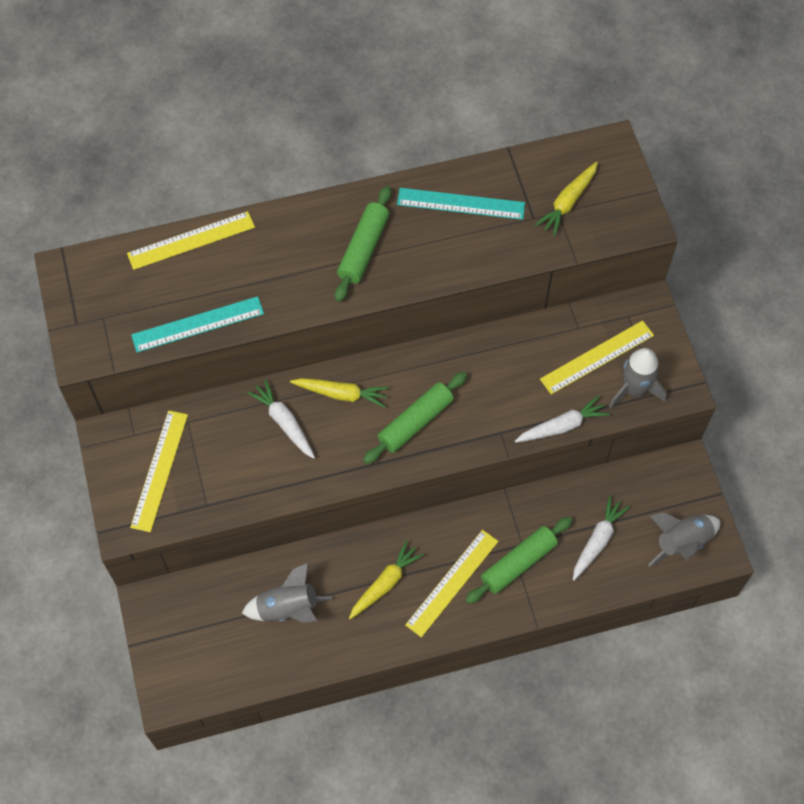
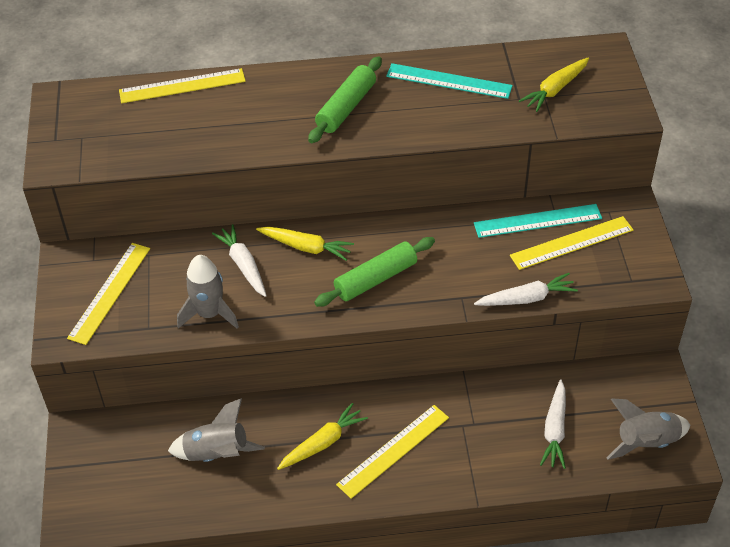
camera: 10 degrees right, 15 degrees down
(197, 324) = (170, 151): turquoise ruler -> turquoise ruler (537, 221)
(518, 563) = (467, 441): green rolling pin -> none
(597, 541) = (555, 430): white carrot -> white carrot turned 150 degrees clockwise
(634, 389) = (607, 274): grey rocket -> grey rocket (209, 314)

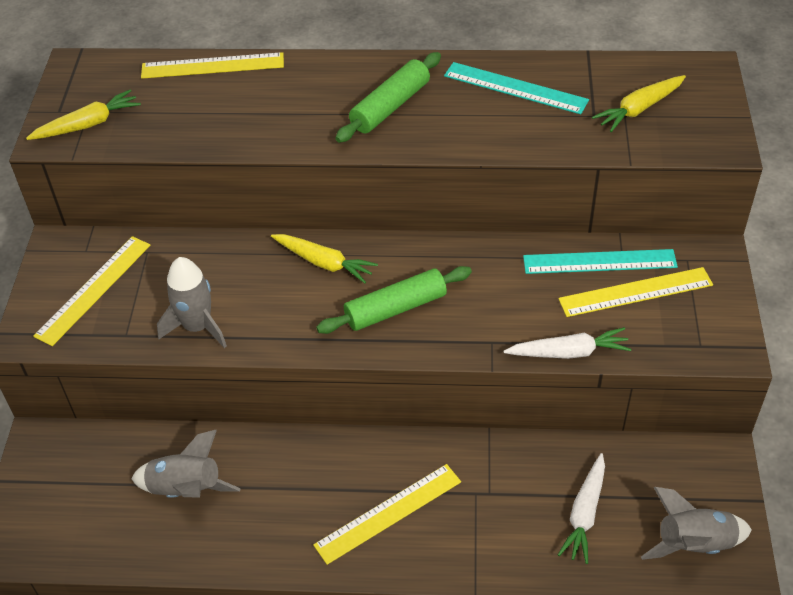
camera: 10 degrees right, 0 degrees up
(243, 265) = (249, 275): white carrot -> none
(323, 443) = (309, 492): yellow carrot -> yellow carrot (88, 124)

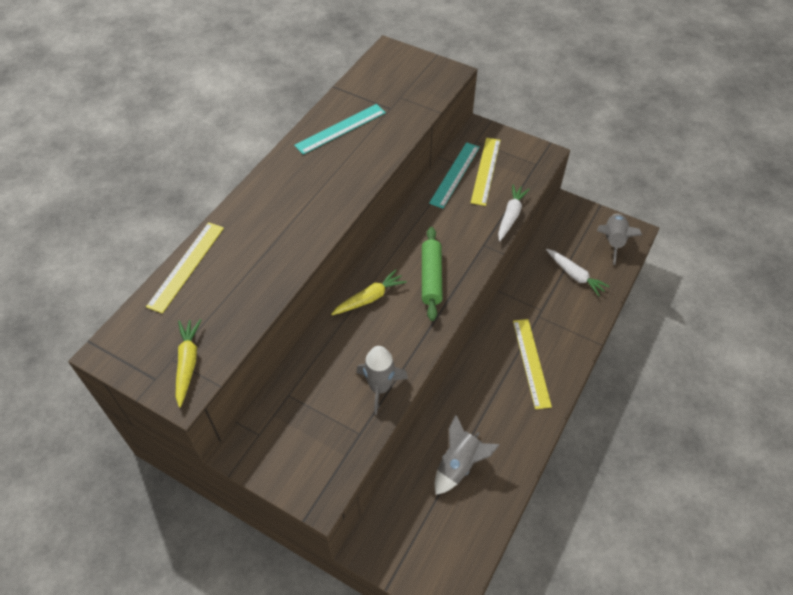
camera: 65 degrees left, 5 degrees up
(94, 289) = (303, 441): yellow ruler -> none
(390, 107) = (310, 190): green rolling pin -> none
(639, 109) = (399, 89): yellow carrot -> none

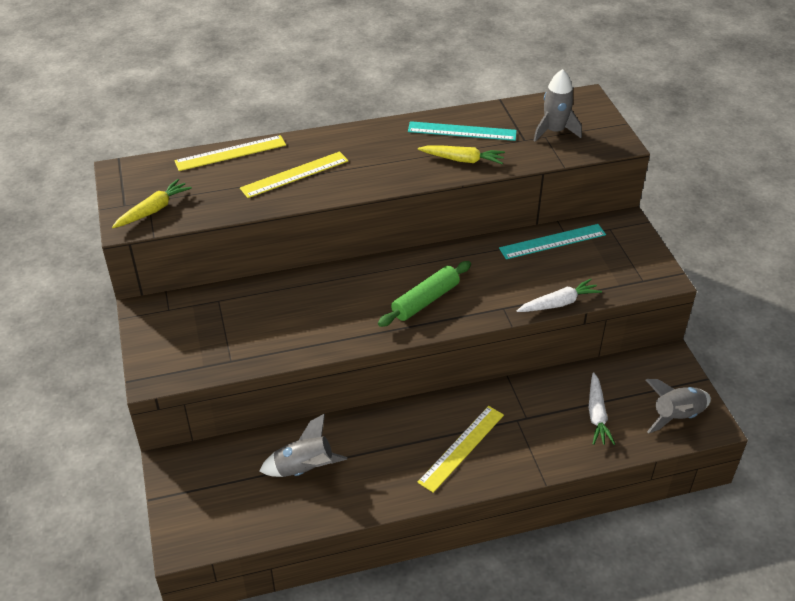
camera: 45 degrees right, 10 degrees down
(369, 298) = (358, 281): yellow carrot -> yellow carrot (462, 160)
(380, 388) = (284, 343): grey rocket -> grey rocket (554, 131)
(485, 170) = (585, 256): yellow ruler -> yellow ruler (294, 174)

